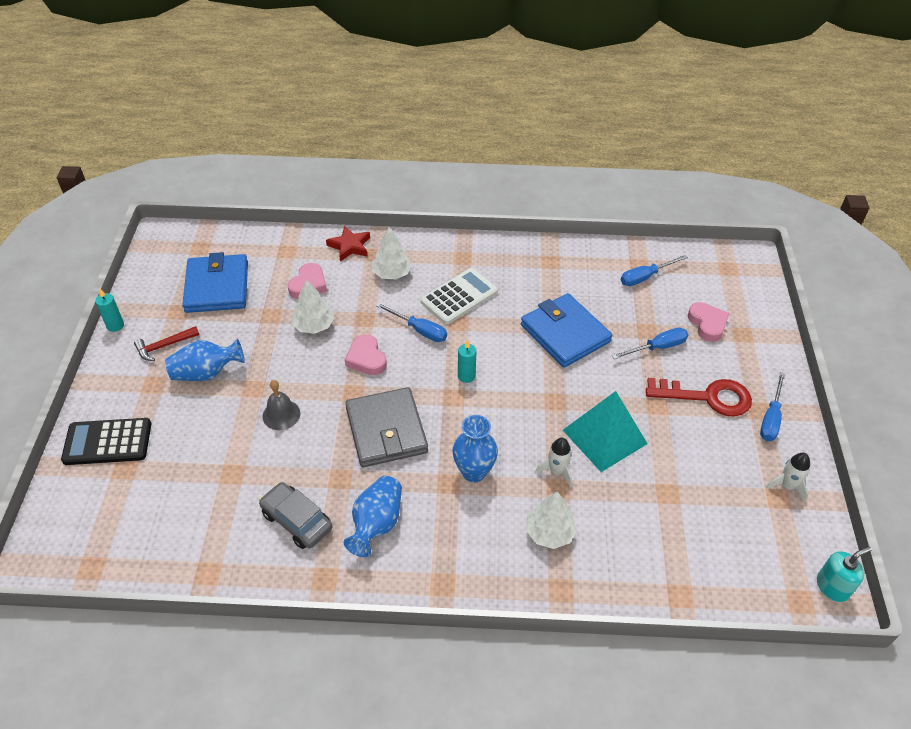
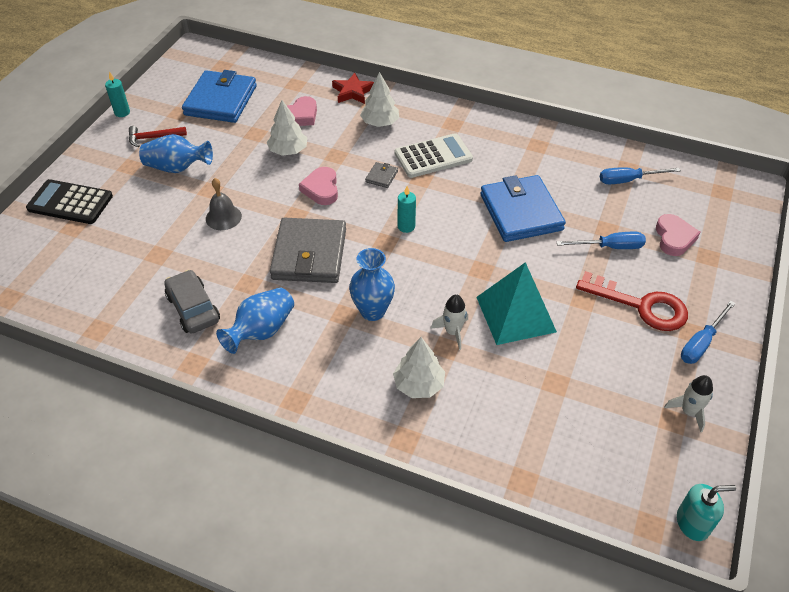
camera: 20 degrees right, 0 degrees up
(419, 330) = (381, 176): blue screwdriver -> grey wallet

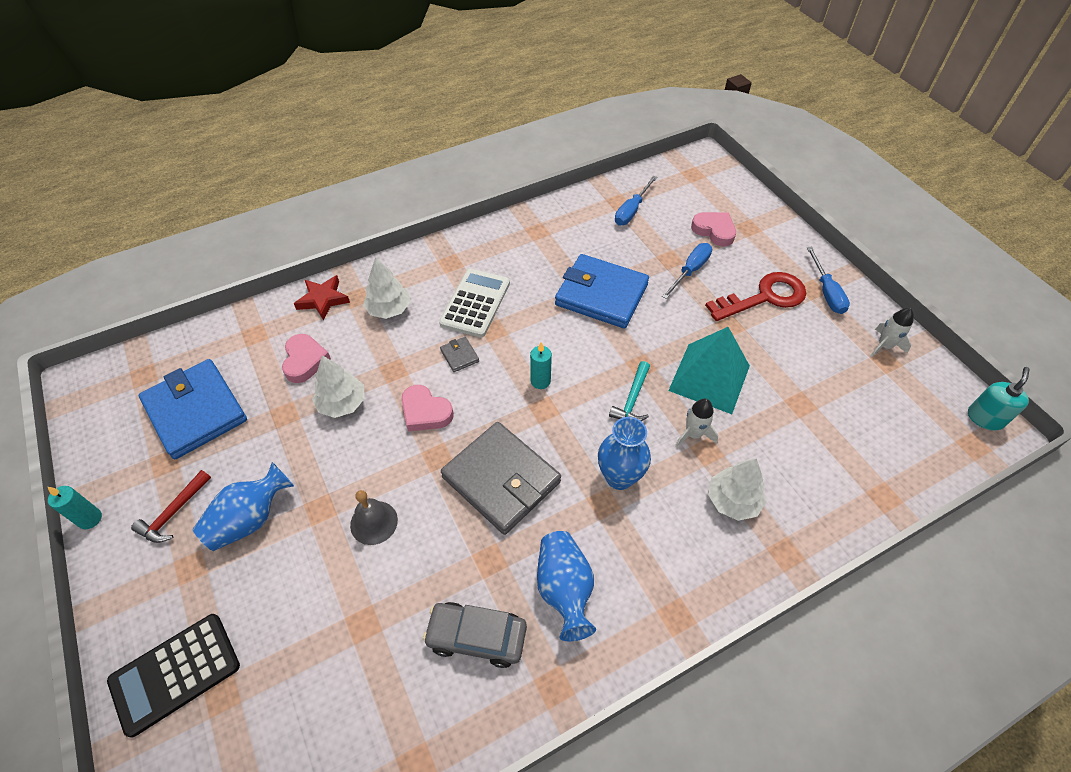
camera: 50 degrees left, 5 degrees up
(445, 282) = (632, 399): none -> turquoise hammer

